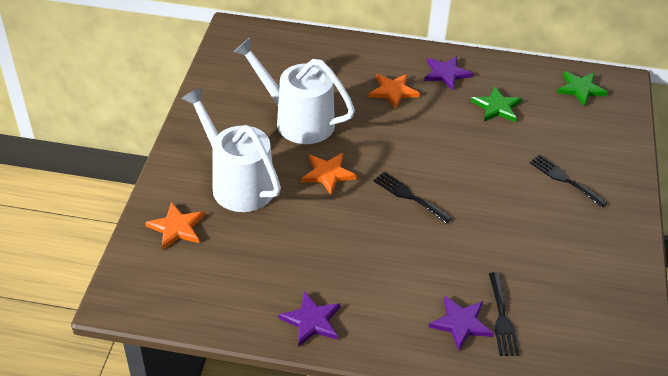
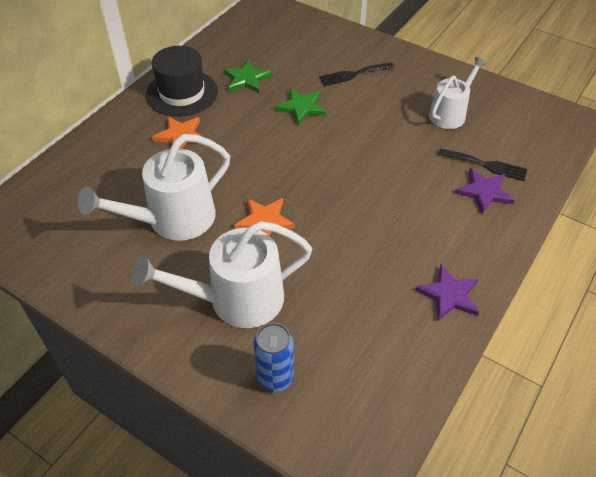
camera: 65 degrees left, 5 degrees up
(176, 228) = (275, 378): orange star -> blue can
(409, 196) = (324, 173): black fork -> none
(446, 74) = (182, 93): purple star -> black hat
(562, 272) = (450, 114): none -> white watering can
(580, 89) = (256, 26): green star -> green star (301, 107)

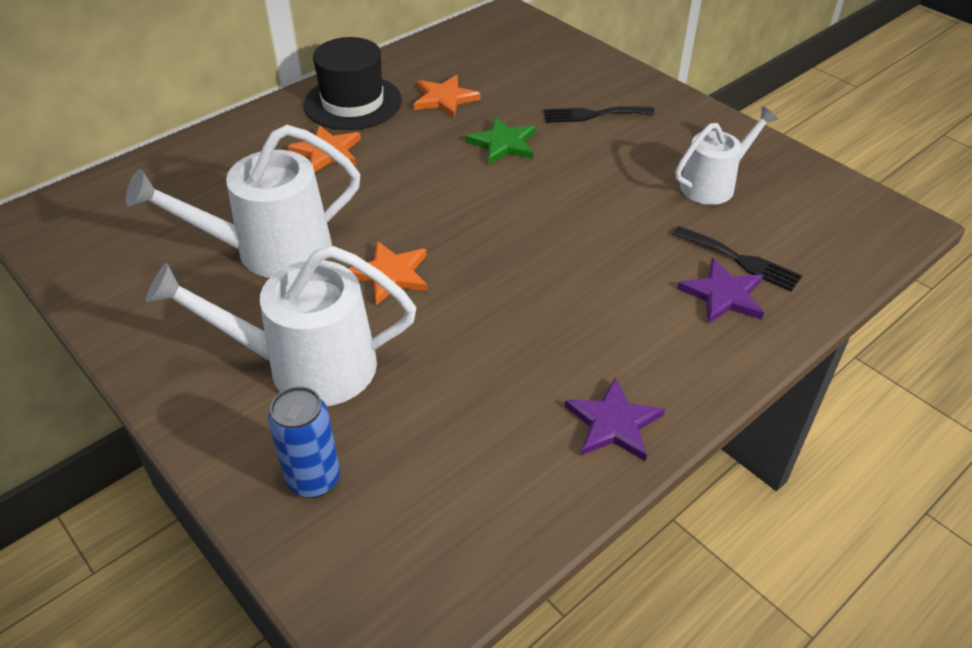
camera: 15 degrees right, 5 degrees down
(246, 79) = (444, 99): green star -> orange star

